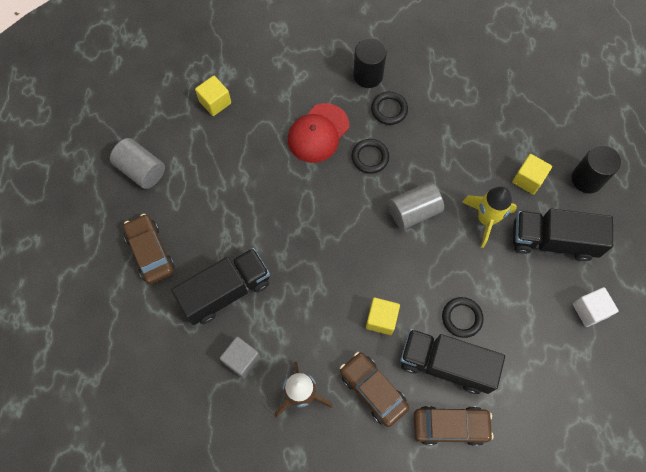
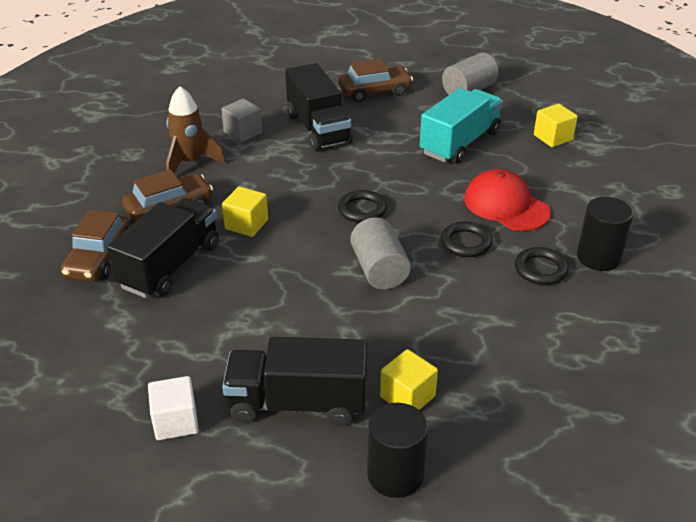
camera: 100 degrees right, 30 degrees down
(233, 171) = (460, 143): none -> turquoise truck
(461, 318) = (220, 289): black ring -> black ring (362, 210)
(486, 219) = (351, 336): yellow rocket -> none
(553, 241) = (297, 403): black truck -> black truck turned 105 degrees counterclockwise

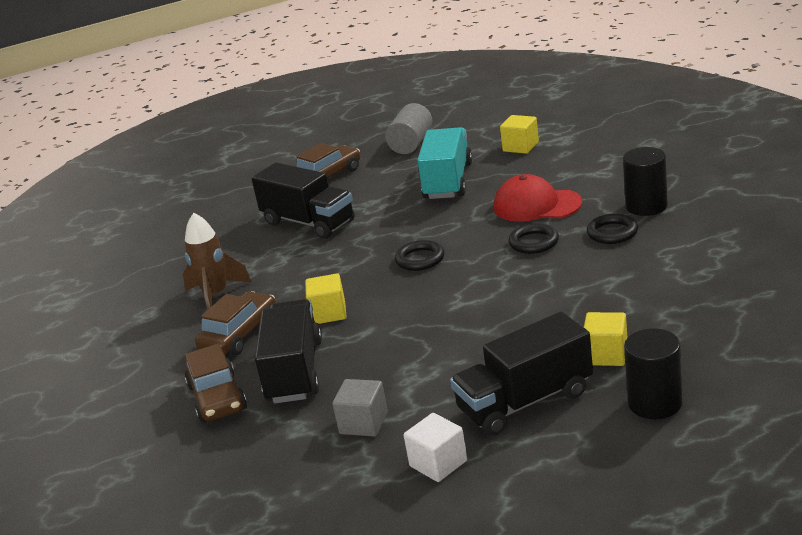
camera: 25 degrees left, 10 degrees down
(243, 132) = (239, 254): grey cube -> grey cube (363, 423)
(379, 270) = (485, 290): grey cylinder -> none

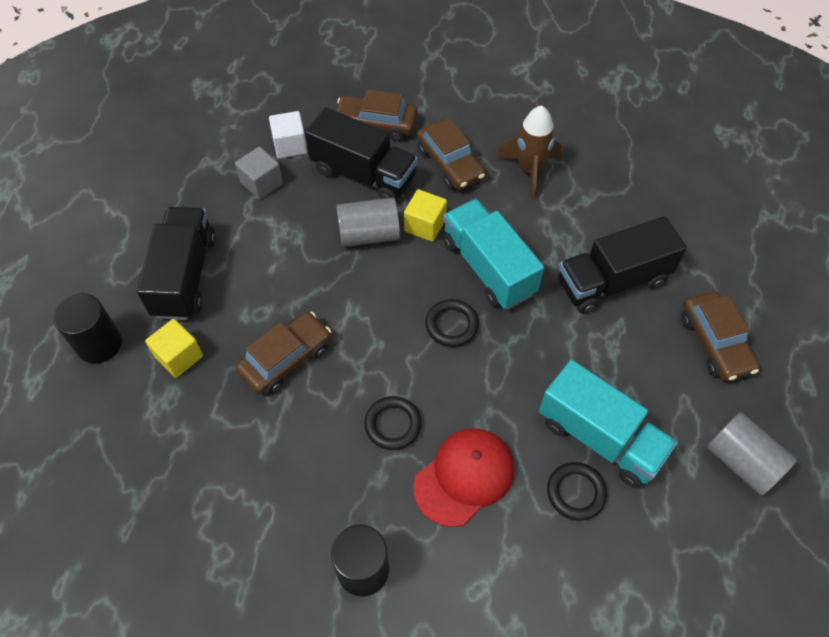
camera: 115 degrees right, 30 degrees up
(346, 269) = (488, 267): none -> turquoise truck
(367, 333) = (369, 234): none -> grey cylinder
(438, 463) = (180, 199): white cube -> white cube (290, 145)
(520, 147) = (629, 563): yellow cube -> none
(539, 306) = (286, 359): none -> brown car
(612, 233) = (344, 498): black ring -> black ring (576, 492)

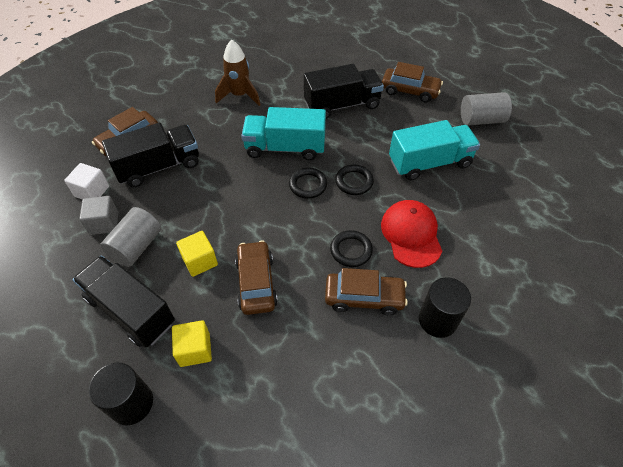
camera: 55 degrees left, 5 degrees down
(369, 234) = (206, 188): grey cylinder -> grey cylinder (136, 246)
(425, 225) = (228, 159): yellow cube -> yellow cube (200, 261)
(449, 163) = (197, 124): brown car -> brown car (364, 297)
(576, 492) = (454, 191): black ring -> black ring (354, 182)
(612, 281) = (342, 105): black truck -> black truck turned 120 degrees counterclockwise

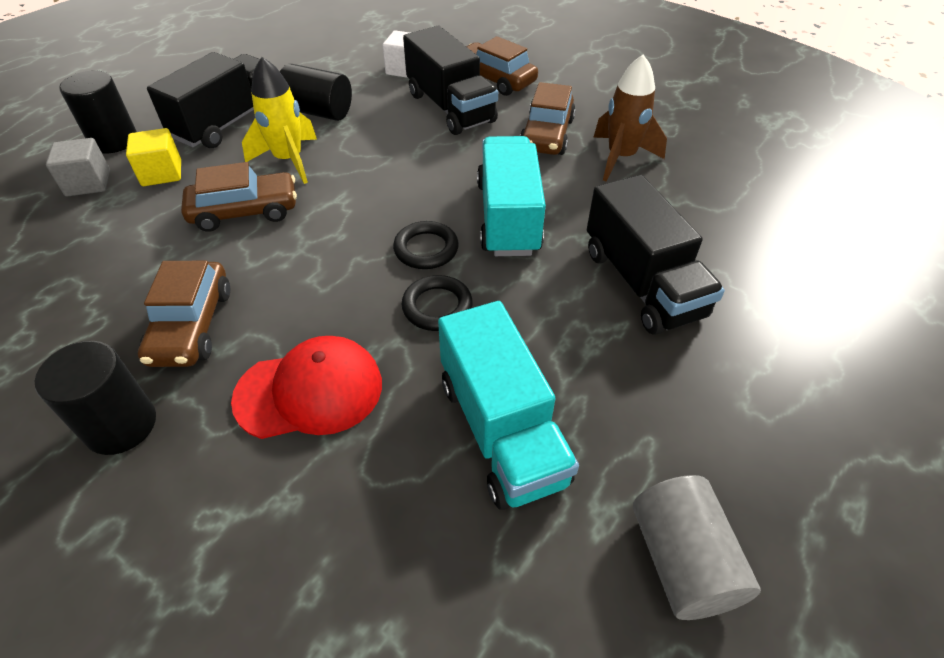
camera: 85 degrees right, 5 degrees down
(104, 223) = (355, 85): grey cube -> grey cube (88, 183)
(136, 246) = (318, 112): grey cylinder -> black cylinder
(200, 261) = (289, 160): yellow cube -> yellow rocket
(351, 250) = (285, 307): black ring -> none
(410, 91) = (736, 399): brown car -> brown car (546, 135)

